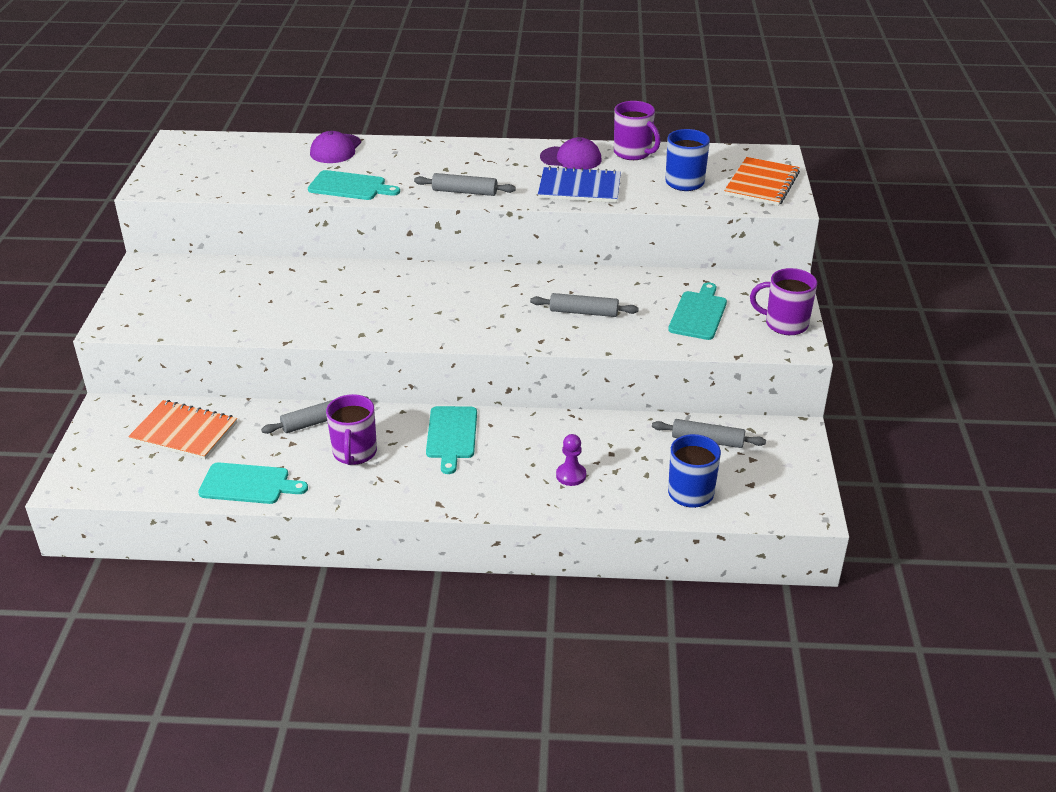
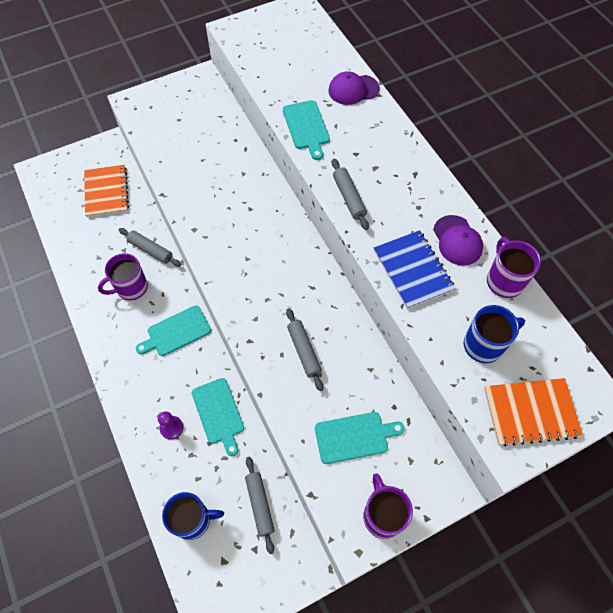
camera: 60 degrees right, 25 degrees up
(248, 484) = (76, 251): turquoise cutting board -> turquoise cutting board (219, 413)
(633, 153) = (504, 281): purple mug -> purple mug turned 150 degrees clockwise

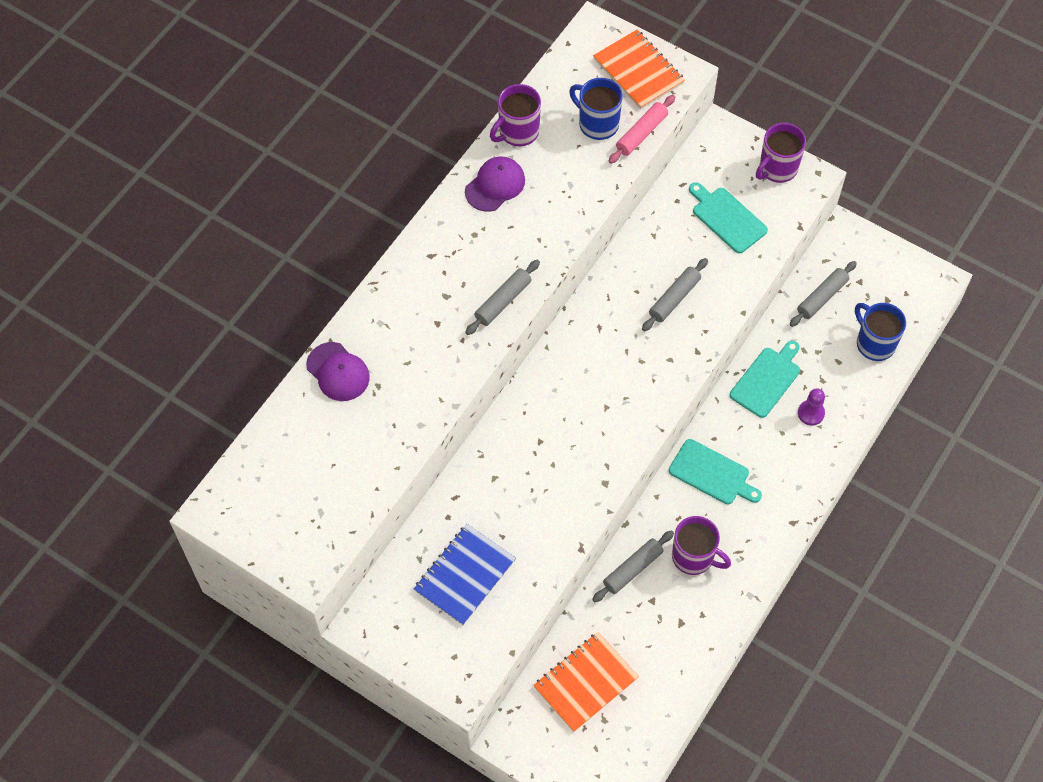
camera: 120 degrees left, 0 degrees up
(150, 250) = (633, 569): grey rolling pin -> grey rolling pin turned 45 degrees clockwise
(306, 127) = (428, 391): turquoise cutting board -> none
(413, 270) = (555, 208): blue notebook -> blue notebook (464, 575)
(456, 375) = (641, 133): none -> pink rolling pin

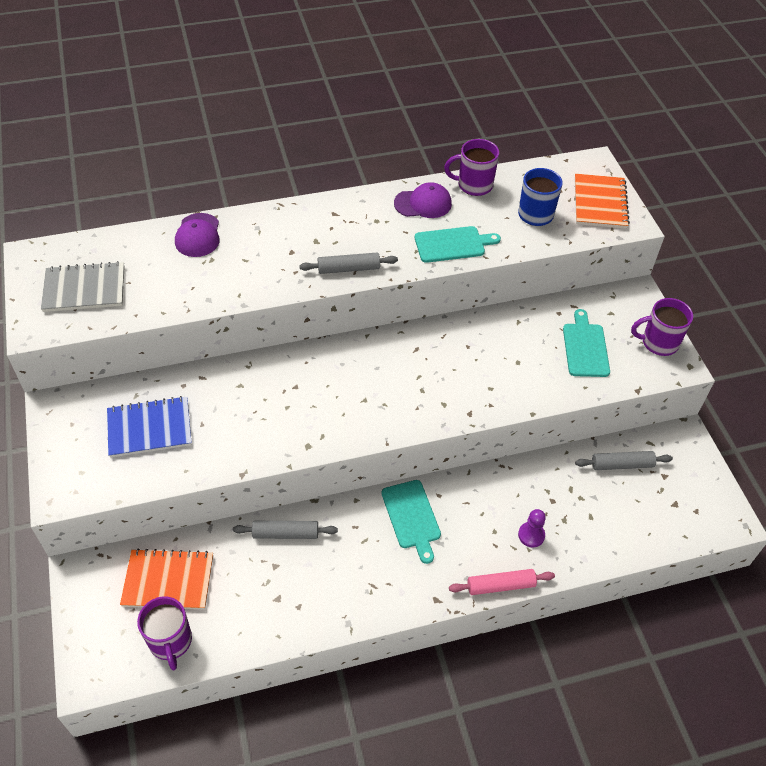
camera: 40 degrees right, 10 degrees down
(302, 502) = (84, 289): none -> grey notebook
(641, 133) = (561, 238): pink rolling pin -> pink rolling pin (500, 585)
(674, 298) = (490, 369): grey rolling pin -> none
(693, 557) = (337, 561): purple mug -> purple mug (170, 641)
(767, 380) = (520, 487): turquoise cutting board -> turquoise cutting board (453, 244)
(874, 343) = (634, 526): blue mug -> none

